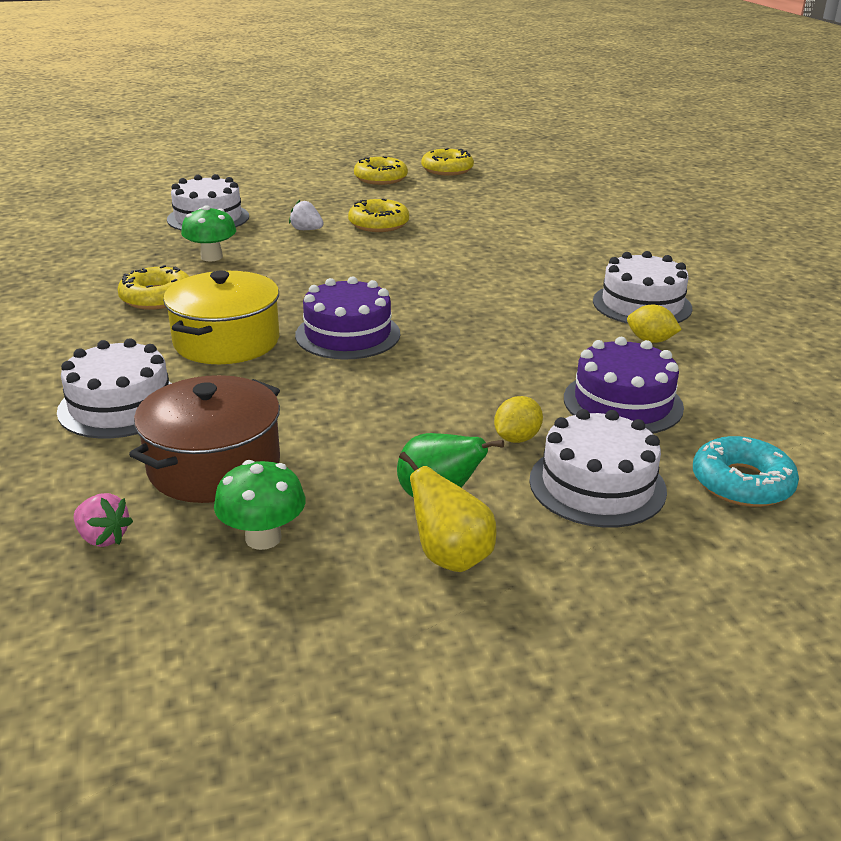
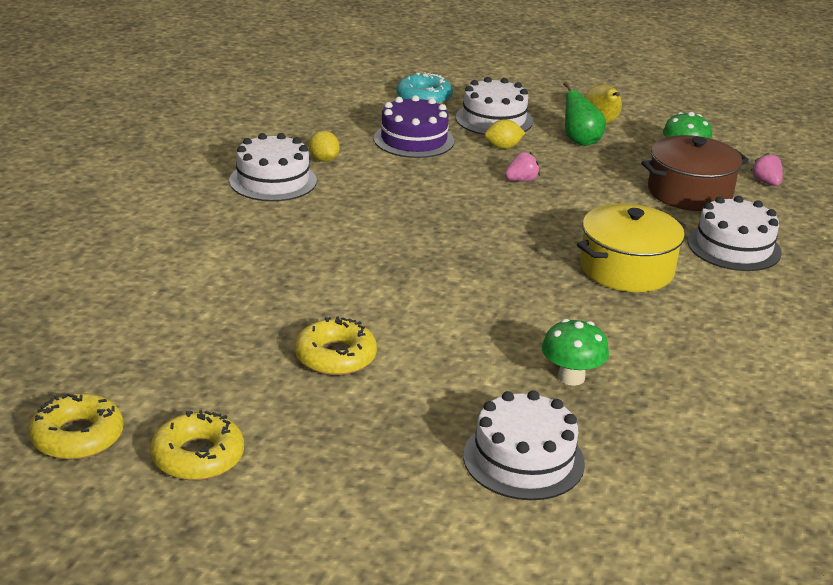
camera: 145 degrees left, 0 degrees up
(157, 297) = (661, 339): yellow donut -> none
(306, 230) = (426, 381): white strawberry -> none
(348, 334) = (526, 240): purple cake -> none
(432, 397) = (521, 180): none -> pink strawberry

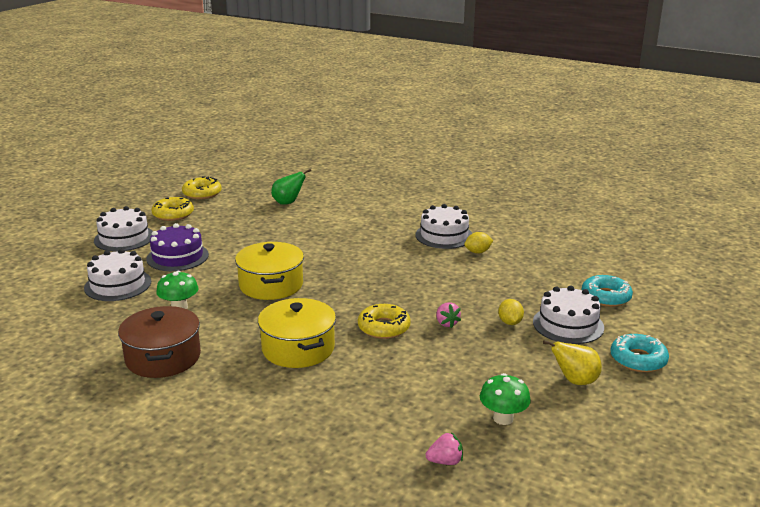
camera: 100 degrees right, 5 degrees down
(335, 357) = (235, 245): yellow donut -> yellow donut (384, 327)
(414, 140) = (517, 286): purple cake -> purple cake (177, 257)
(469, 305) = (271, 285): none -> yellow pot
(546, 95) = (638, 359): none -> turquoise donut
(580, 141) = (529, 363): green pear -> green pear (288, 203)
(689, 192) = (423, 405): brown pot -> brown pot (163, 357)
(734, 247) = (319, 408): white cake -> white cake (124, 238)

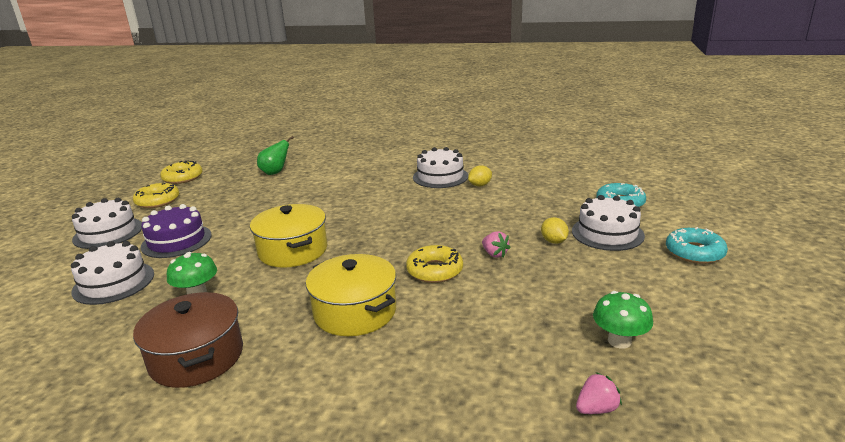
camera: 15 degrees left, 0 degrees up
(575, 381) = (656, 285): yellow pear -> none

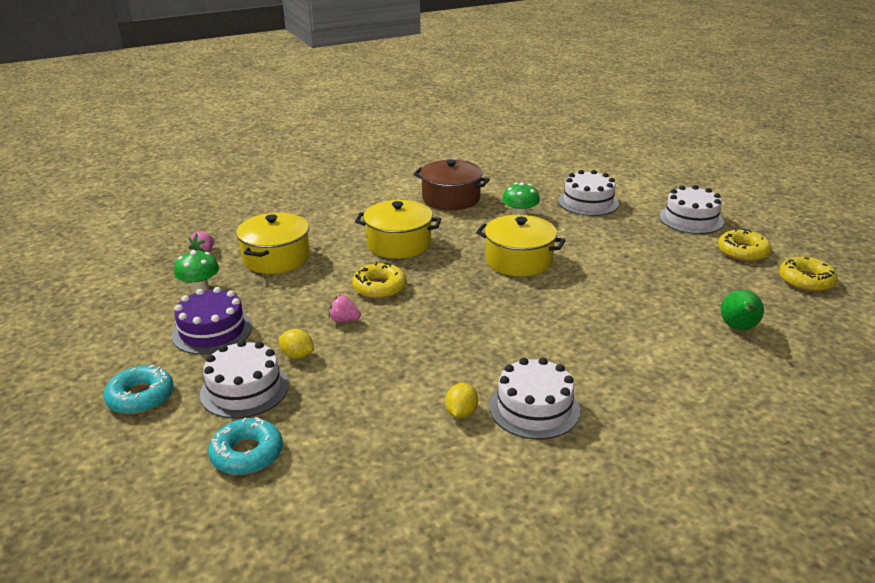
camera: 140 degrees right, 5 degrees up
(176, 241) = (624, 233): purple cake -> purple cake (212, 331)
(503, 351) = (276, 258): none -> yellow pot

